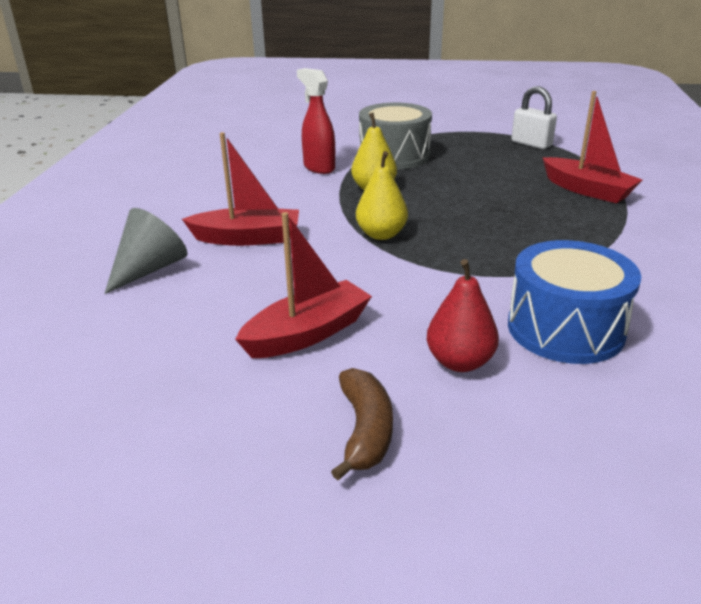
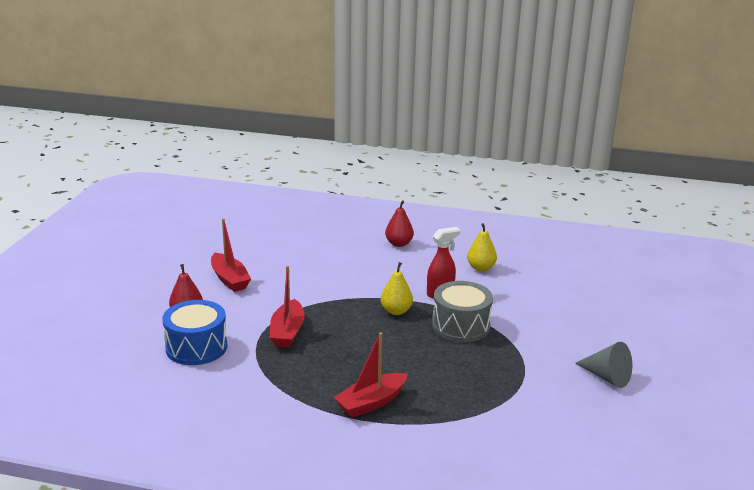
camera: 95 degrees right, 5 degrees down
(149, 269) = (308, 242): grey cone -> grey cone (607, 377)
(168, 197) = (399, 244): none -> red pear
(247, 238) = (333, 267): red boat -> red boat (287, 332)
(365, 430) = (157, 287): brown banana -> none
(381, 234) = (324, 307): yellow pear -> yellow pear (481, 268)
(531, 144) = (485, 399): white padlock -> none

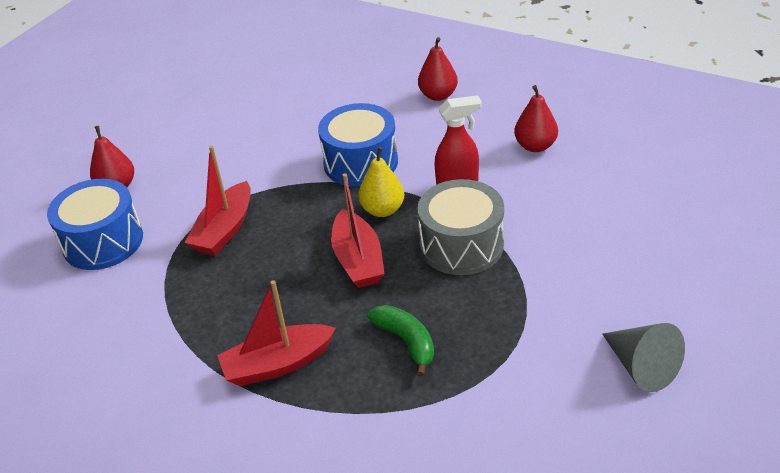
camera: 20 degrees right, 15 degrees up
(229, 279) = (193, 137): red boat -> red boat (358, 260)
(365, 285) = (360, 162): none -> blue drum
(452, 380) = (406, 341): none -> green banana
(481, 268) = (535, 146): yellow pear -> red pear

